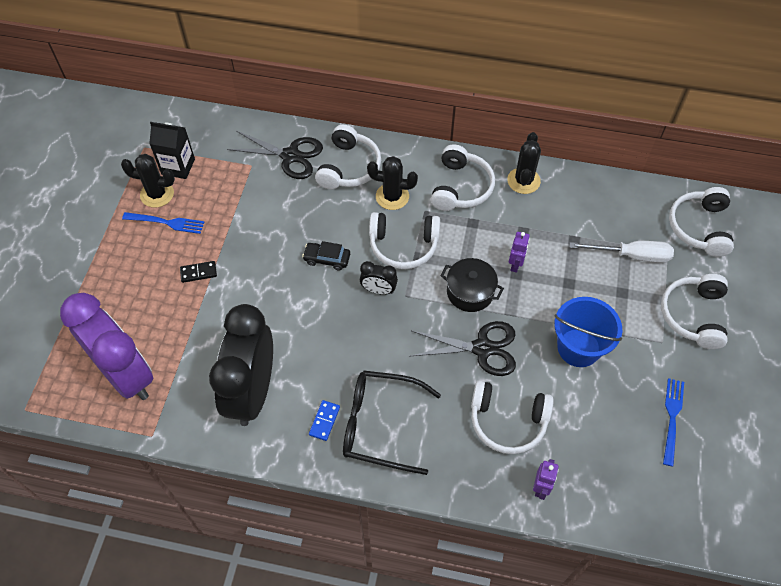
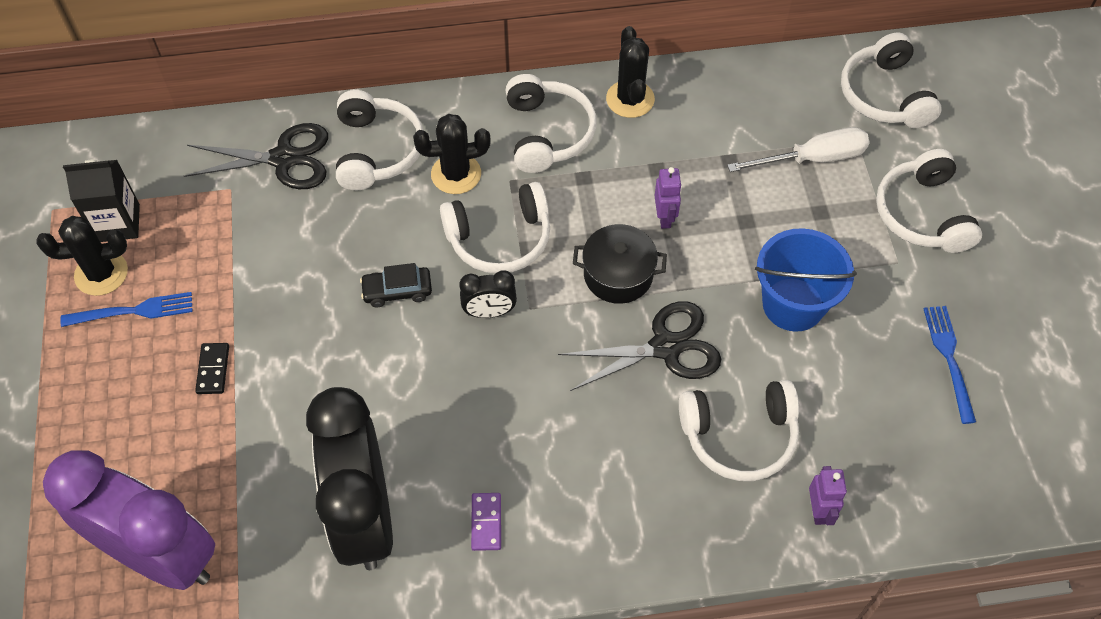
camera: 20 degrees left, 0 degrees up
(198, 272) = (213, 369): black domino -> black domino turned 60 degrees counterclockwise
(324, 421) = (486, 522): blue domino -> purple domino
(380, 425) = (567, 500): black glasses -> none

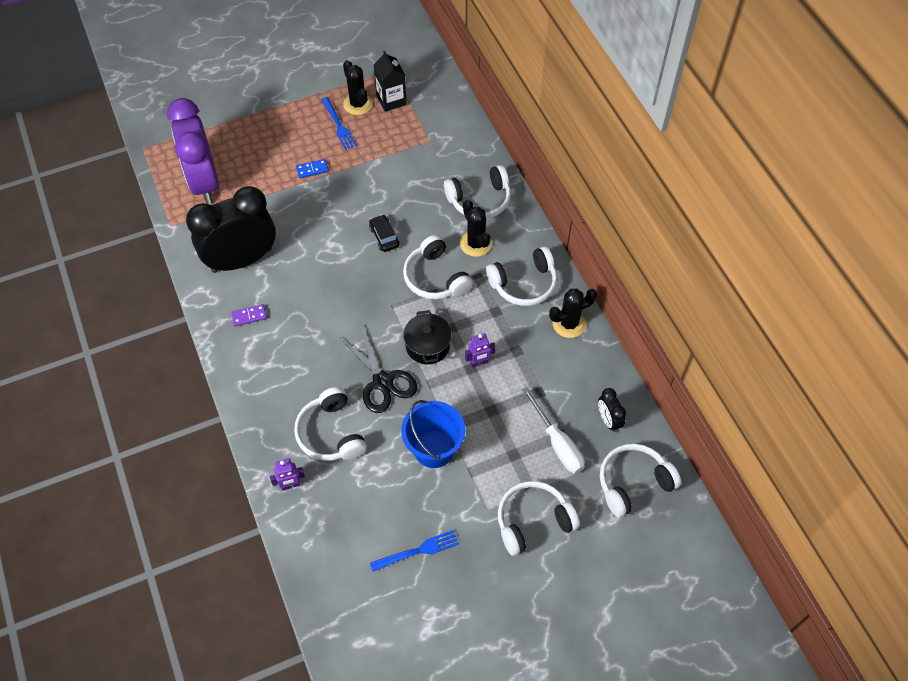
camera: 75 degrees right, 0 degrees up
(161, 555) = (204, 182): purple clock -> purple clock turned 150 degrees clockwise
(213, 369) = (312, 169): black domino -> blue domino
(284, 159) = (458, 158): black scissors -> none
(489, 312) = (382, 285): black clock -> black clock (608, 420)

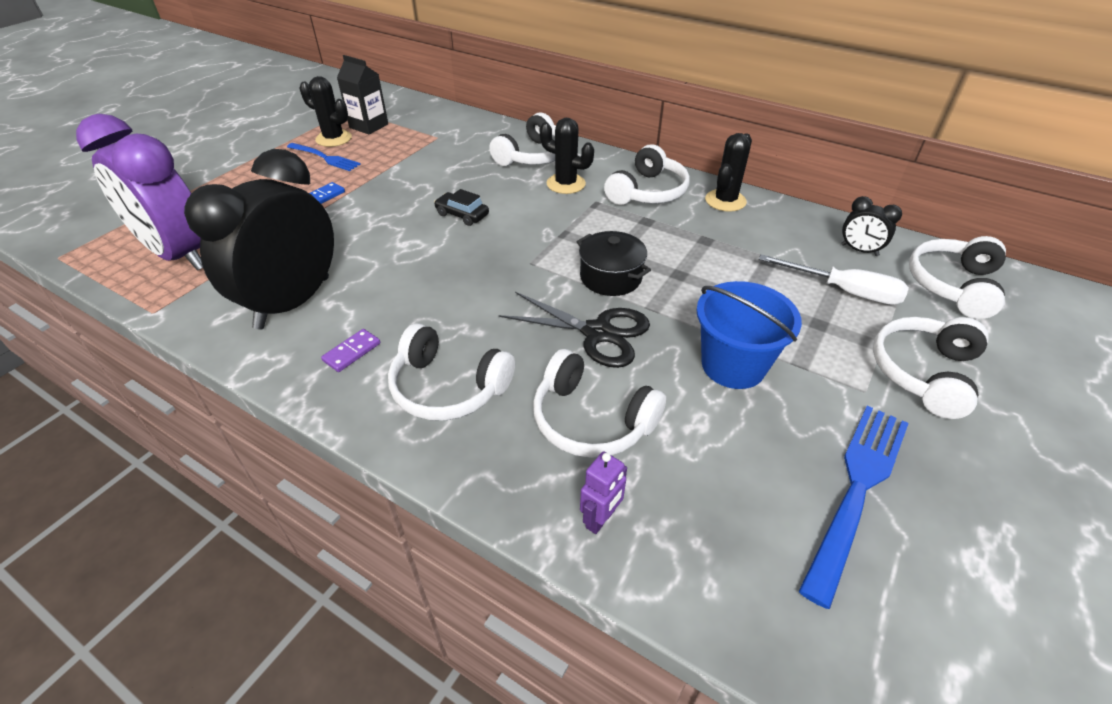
camera: 35 degrees left, 15 degrees down
(418, 551) = (856, 490): blue fork -> blue fork, size x1.61
(435, 278) = (554, 222): white headphones -> white headphones (448, 388)
(479, 363) = (682, 266): purple robot -> none

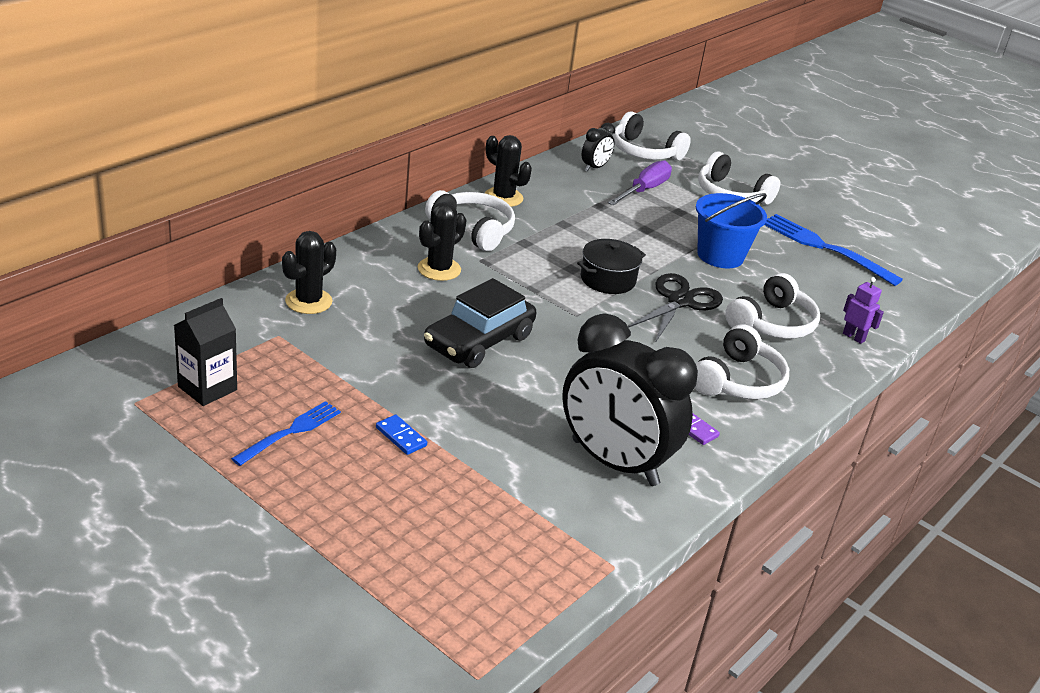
camera: 85 degrees left, 10 degrees down
(179, 255) = (502, 556): purple clock -> none
(334, 139) = (232, 422): black cactus -> black cactus (308, 301)
(462, 215) = (479, 341): black car -> black car, size x1.96
(534, 156) = (366, 276): white headphones -> none
(844, 291) = (644, 190): white screwdriver -> purple screwdriver

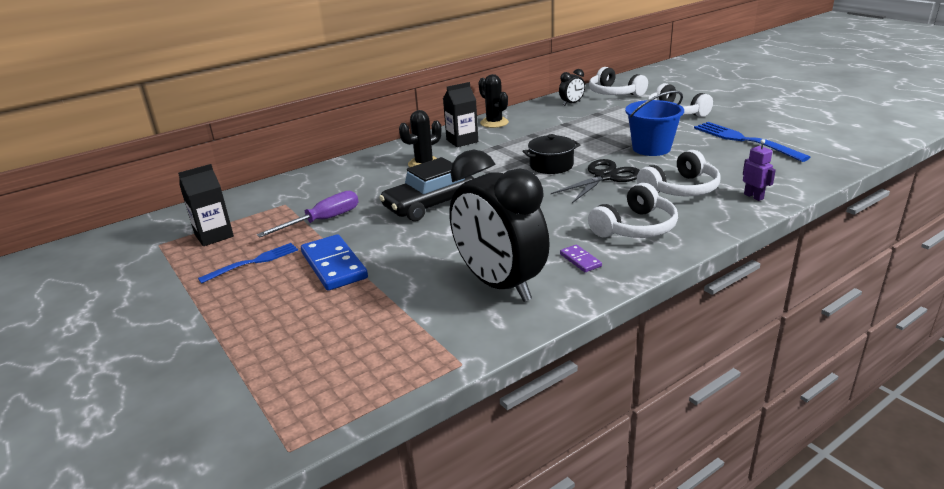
camera: 20 degrees right, 5 degrees down
(308, 301) = (319, 184): black cactus -> none
(401, 437) = (333, 265): blue domino -> blue domino, size x2.05
(473, 229) = (462, 141): white headphones -> black carton
(644, 190) = (604, 114): purple screwdriver -> purple screwdriver (323, 220)

